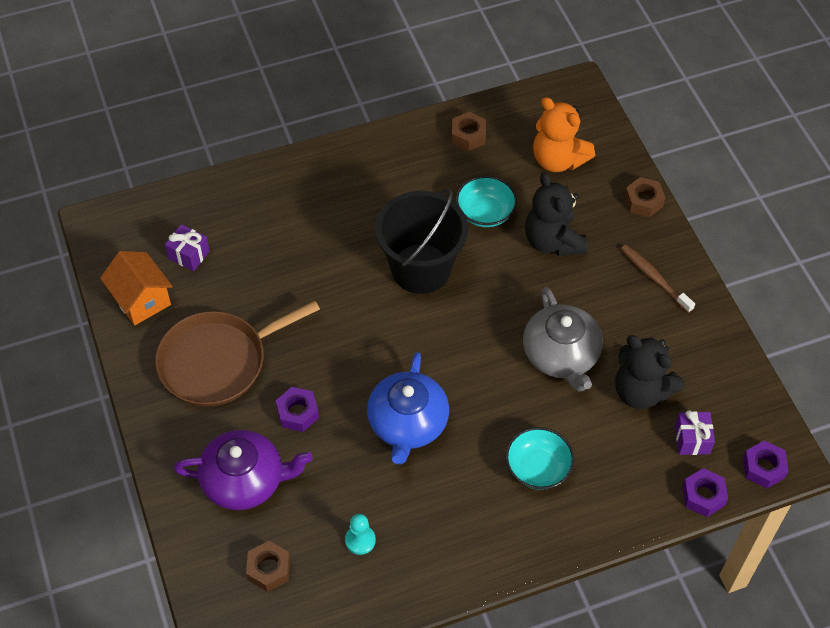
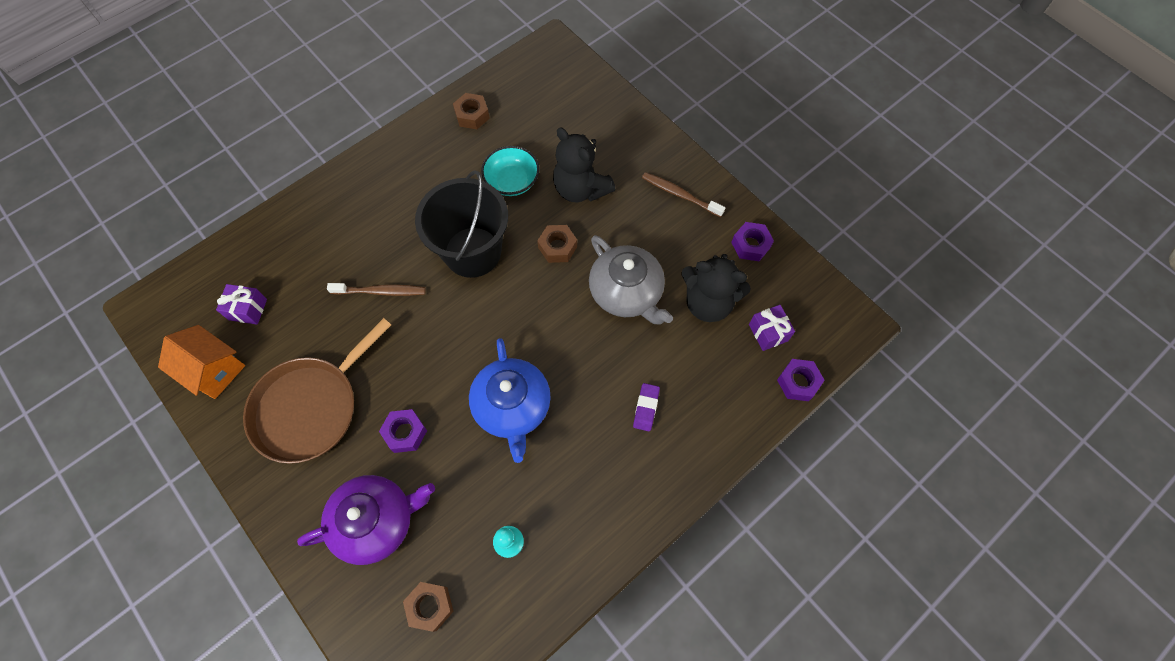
camera: 20 degrees left, 10 degrees up
(318, 278) = (380, 291): none -> brown toothbrush
(538, 468) = (646, 408): turquoise bowl -> purple eraser
(558, 160) = (558, 114): orange teddy bear -> none
(643, 201) = (644, 129): brown nut -> brown nut (557, 247)
(763, 468) = (837, 337): purple nut -> purple nut (750, 245)

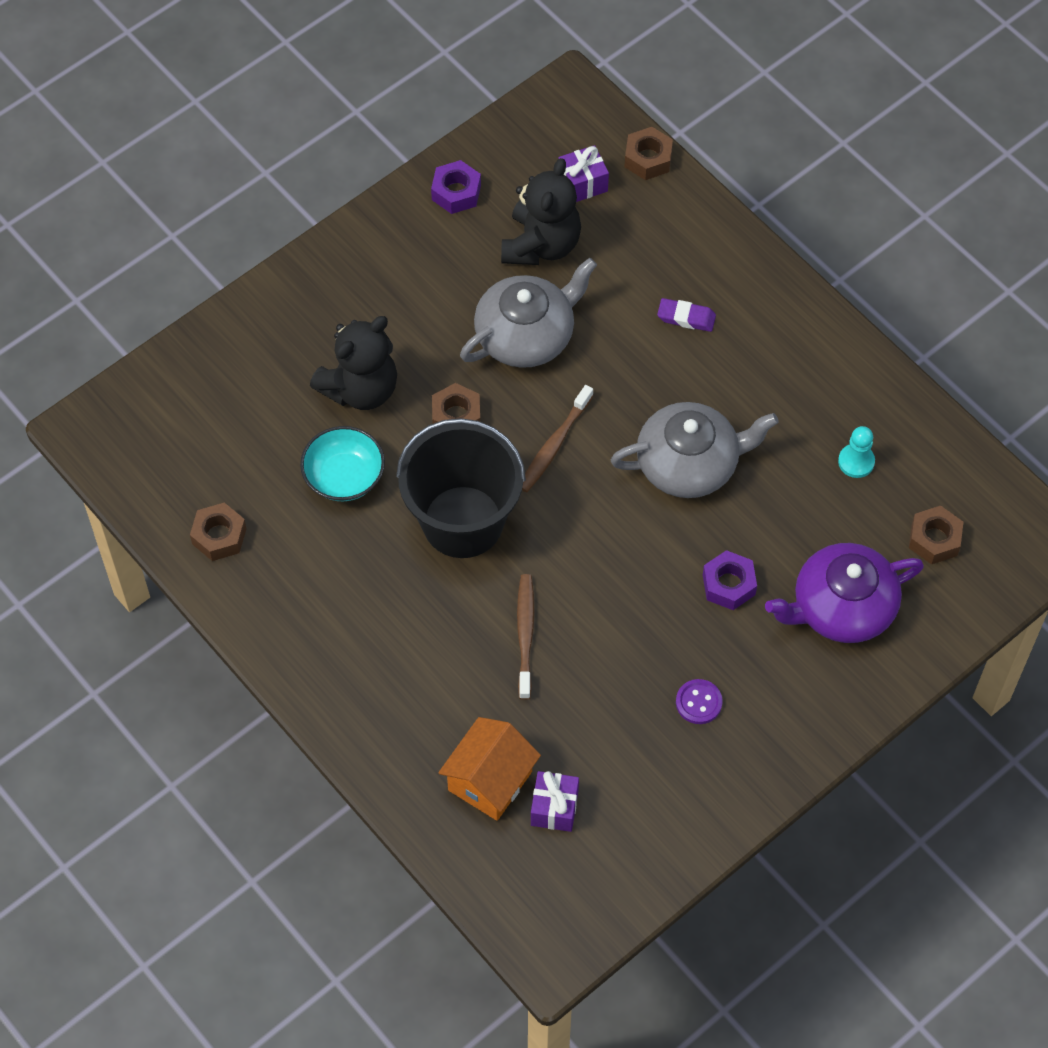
camera: 90 degrees left, 5 degrees down
(214, 370) = (649, 836): orange house -> orange house (490, 781)
(310, 407) = (698, 702): brown pan -> purple button
(376, 521) = (841, 607): purple teapot -> purple teapot turned 90 degrees counterclockwise
(512, 406) = (689, 464): blue teapot -> grey teapot
(680, 195) = (374, 268): brown toothbrush -> brown toothbrush (554, 445)
(798, 382) = (648, 159): purple nut -> brown nut

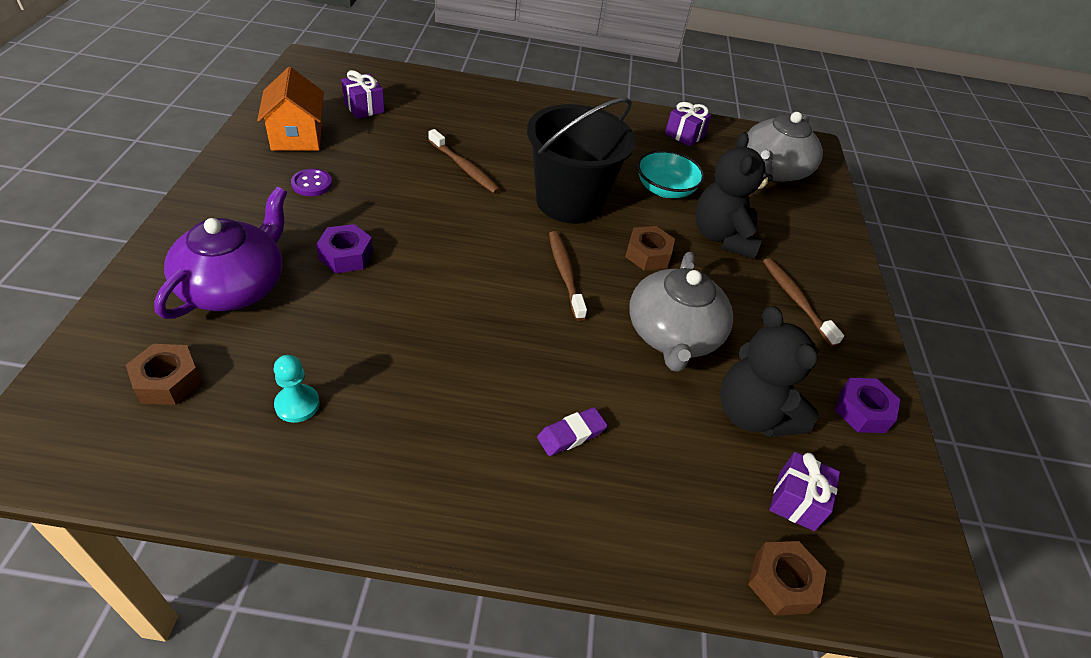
camera: 130 degrees right, 15 degrees down
(219, 536) = (684, 135): brown nut -> purple gift
(380, 292) = (796, 300): none -> brown toothbrush
(490, 781) = (414, 104): orange house -> orange house (297, 137)
(689, 464) = (452, 317): grey teapot -> grey teapot (773, 170)

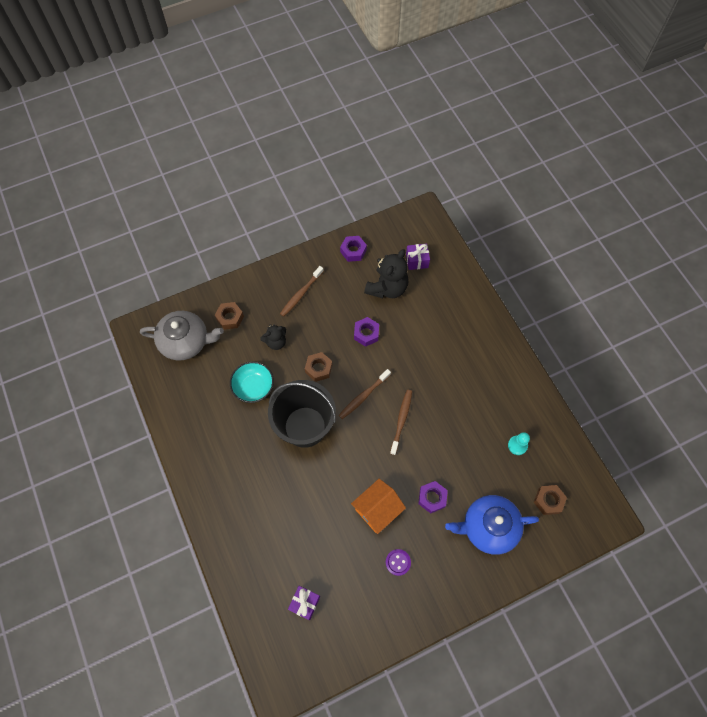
camera: 115 degrees left, 20 degrees up
(234, 285) = (488, 527): purple teapot -> blue teapot
(297, 137) = (366, 611): orange house -> orange house (377, 510)
(464, 168) = (318, 498): brown toothbrush -> brown toothbrush (401, 420)
(571, 434) = (449, 344): purple eraser -> none
(672, 334) = (366, 334): grey teapot -> purple nut
(684, 135) = (182, 403): purple gift -> none
(722, 237) = (276, 342): black teddy bear -> black teddy bear, size x0.58
(782, 582) = (453, 255): brown nut -> brown nut (230, 318)

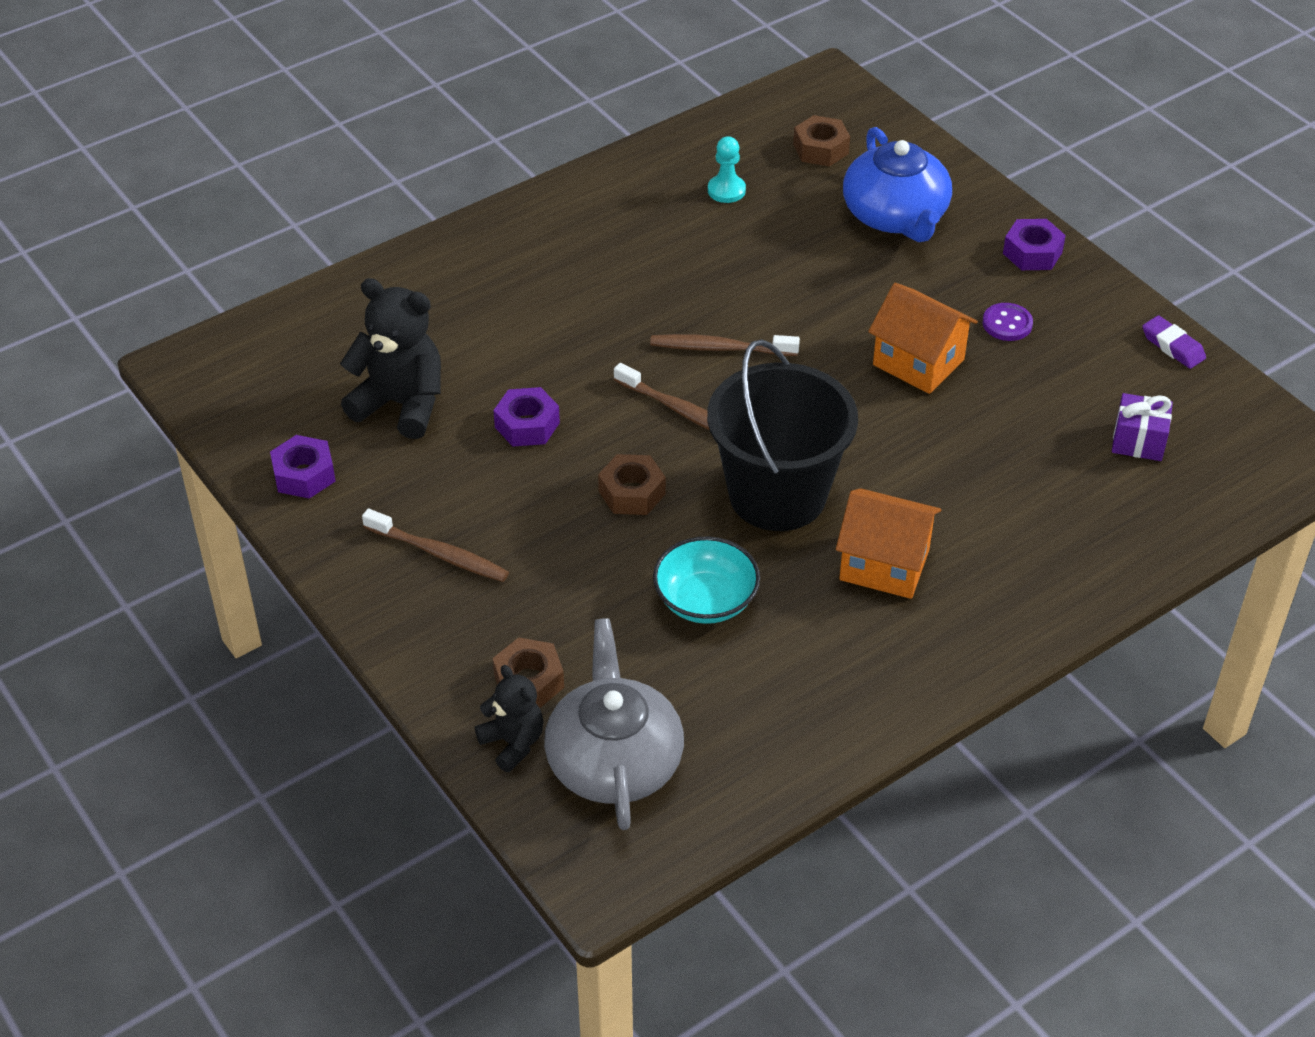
camera: 100 degrees left, 20 degrees down
(255, 462) = (884, 565): none -> orange house
(276, 342) = (579, 579): black teddy bear -> black teddy bear (513, 743)
(368, 646) = (1172, 346): none -> purple eraser
(417, 261) = (322, 363): purple gift -> none
(432, 498) = (867, 291): purple nut -> purple nut (1032, 253)

